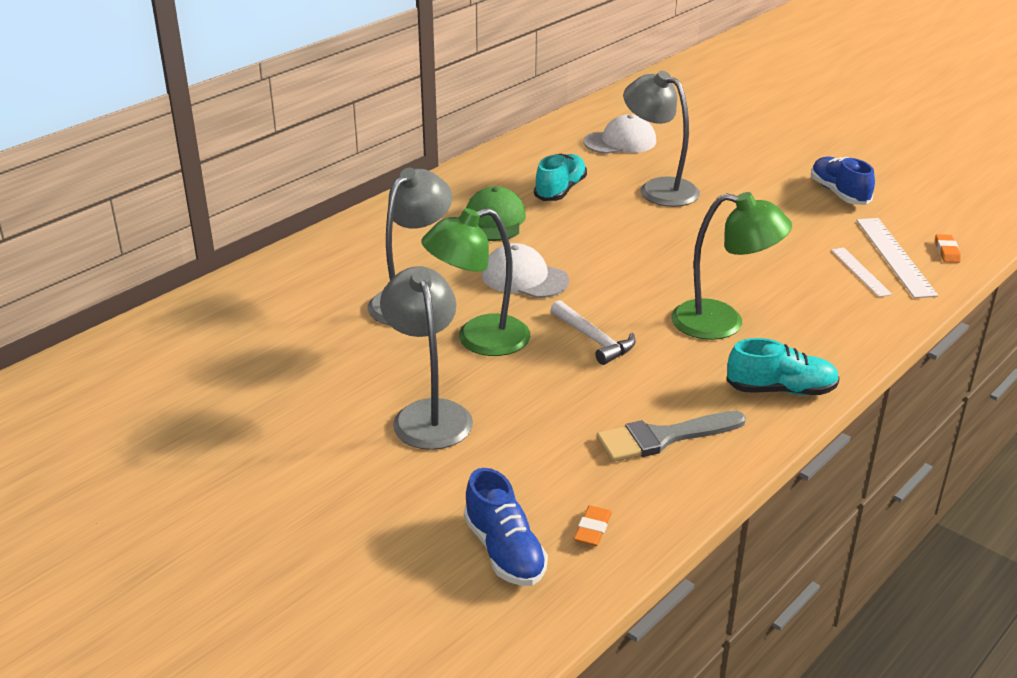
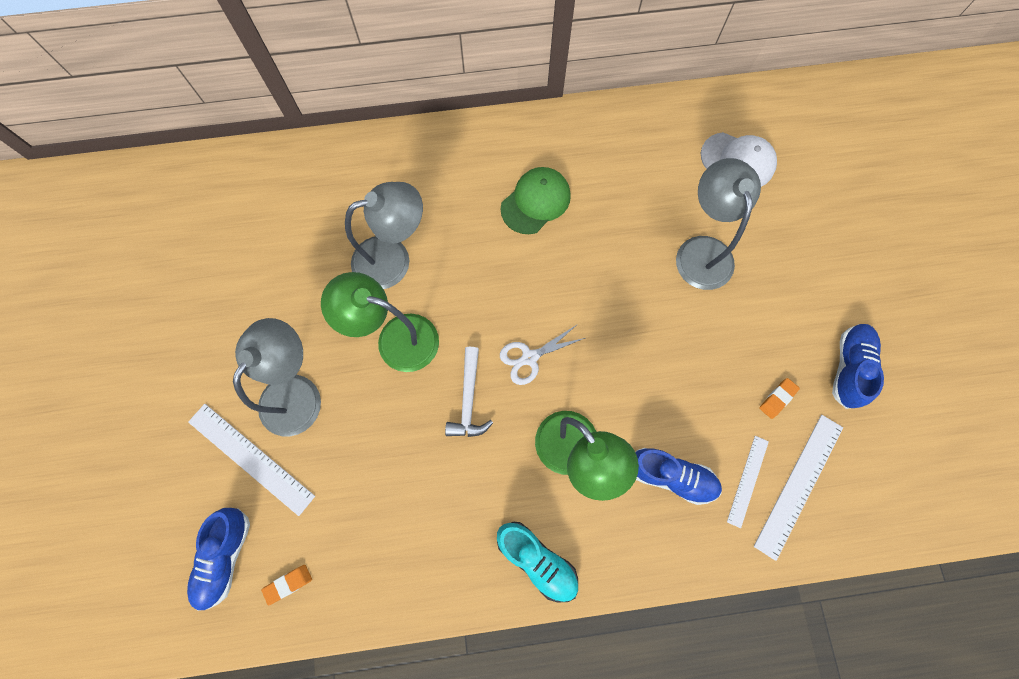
camera: 40 degrees right, 40 degrees up
(440, 476) = (251, 458): none -> white ruler
(524, 278) = (490, 290): white cap -> none
(560, 190) = (622, 196): turquoise shoe -> none
(610, 295) = (529, 357): none -> white scissors
(663, 438) = (411, 539): grey brush -> none
(807, 296) = (671, 476): none -> blue shoe
(946, 251) = (851, 514): orange eraser -> orange eraser (777, 398)

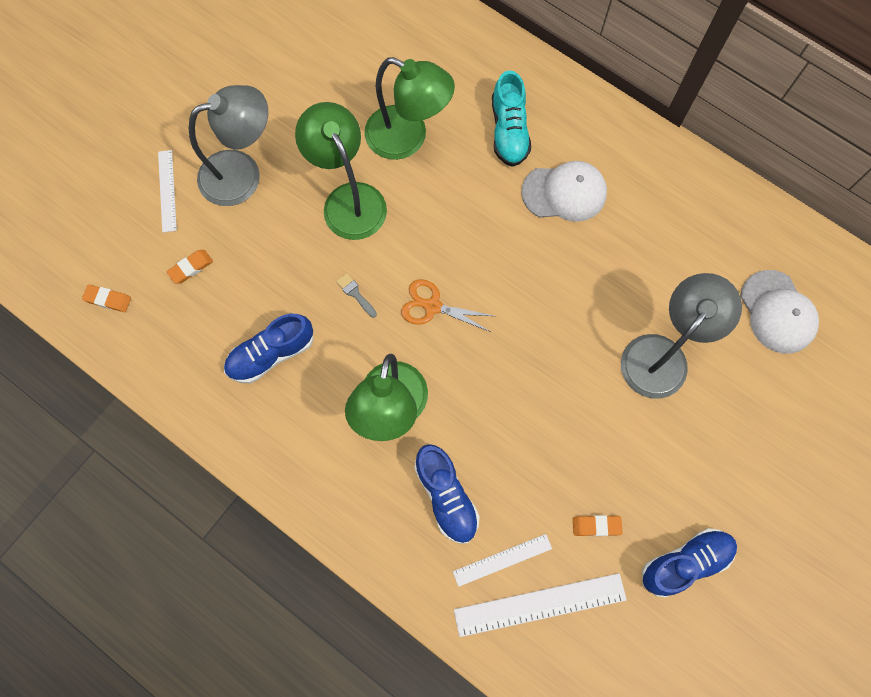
camera: 45 degrees right, 0 degrees up
(225, 557) = (87, 242): blue shoe -> blue shoe (271, 354)
(251, 458) = (167, 190): white ruler -> white ruler, size x0.60
(329, 497) = (191, 268): none -> orange eraser
(393, 259) = (408, 138): grey lamp -> green lamp
(468, 400) = (355, 293): white hammer -> grey brush
(529, 357) = (432, 306): white scissors -> orange scissors
(535, 202) = (564, 193): green cap -> white cap
(537, 560) = (285, 454): turquoise shoe -> turquoise shoe (509, 131)

